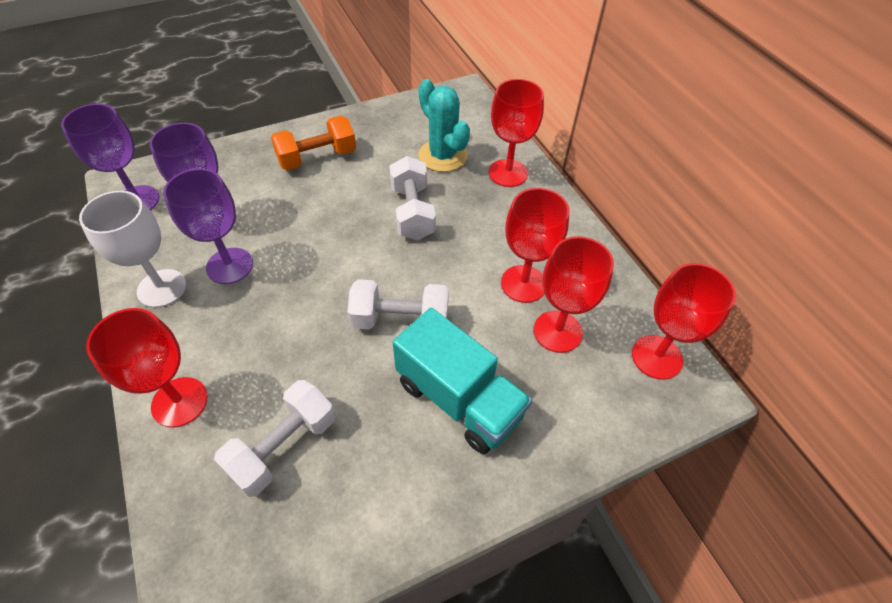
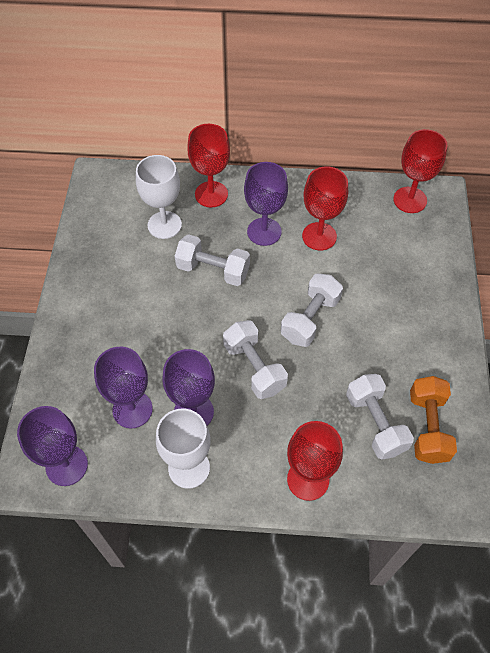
camera: 60 degrees left, 5 degrees up
(307, 294) = (254, 367): none -> white dumbbell
(317, 158) = (106, 310): orange dumbbell -> orange dumbbell (428, 427)
(442, 156) = (164, 225): turquoise cactus -> white goblet
(459, 399) = (388, 312): turquoise truck -> none
(492, 233) = (264, 232): none -> purple goblet
(557, 331) = (366, 238): red goblet -> none

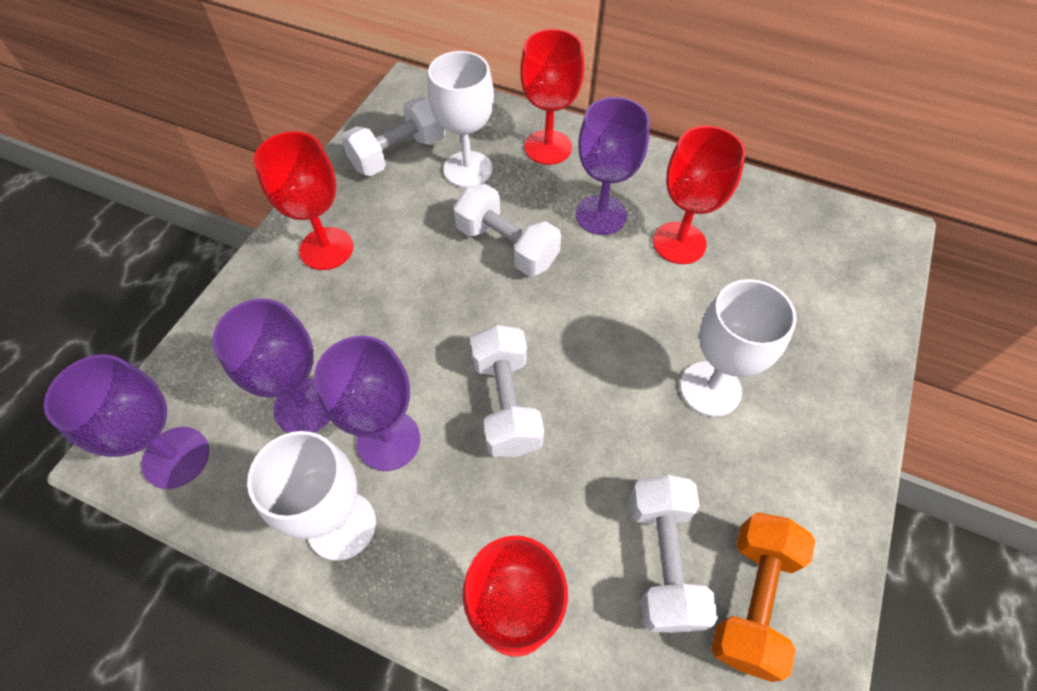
camera: 20 degrees right, 0 degrees up
(310, 319) = (620, 357): white dumbbell -> white dumbbell (398, 154)
(368, 321) = (710, 388): none -> white goblet
(410, 200) = (837, 229): red goblet -> red goblet (326, 248)

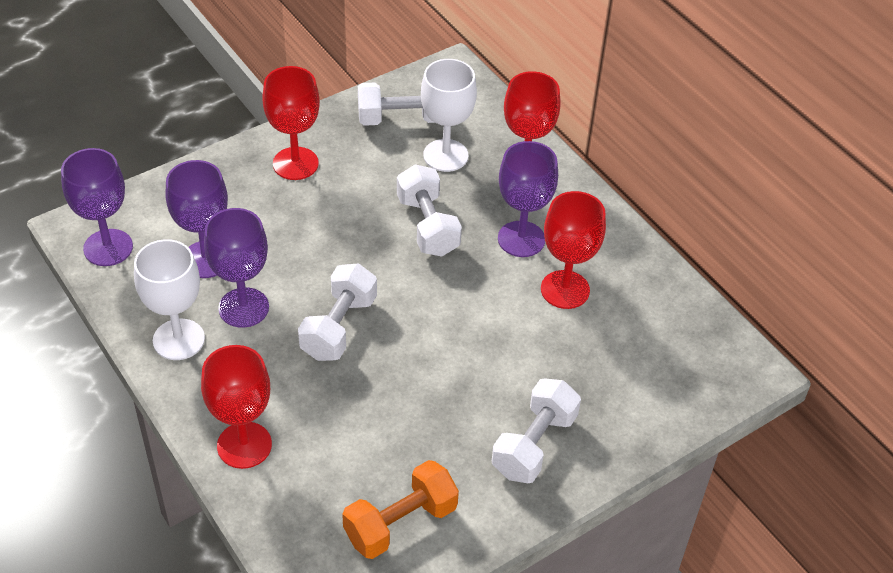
camera: 30 degrees right, 10 degrees down
(663, 560) = (362, 470): white dumbbell -> white dumbbell (534, 444)
(710, 388) = (492, 395): white goblet -> none

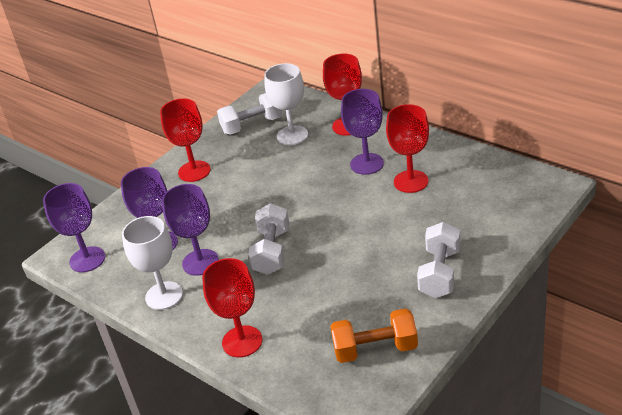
camera: 10 degrees left, 10 degrees down
(400, 523) = (375, 349): orange dumbbell -> orange dumbbell turned 45 degrees clockwise
(428, 226) = (301, 176): white dumbbell -> none

